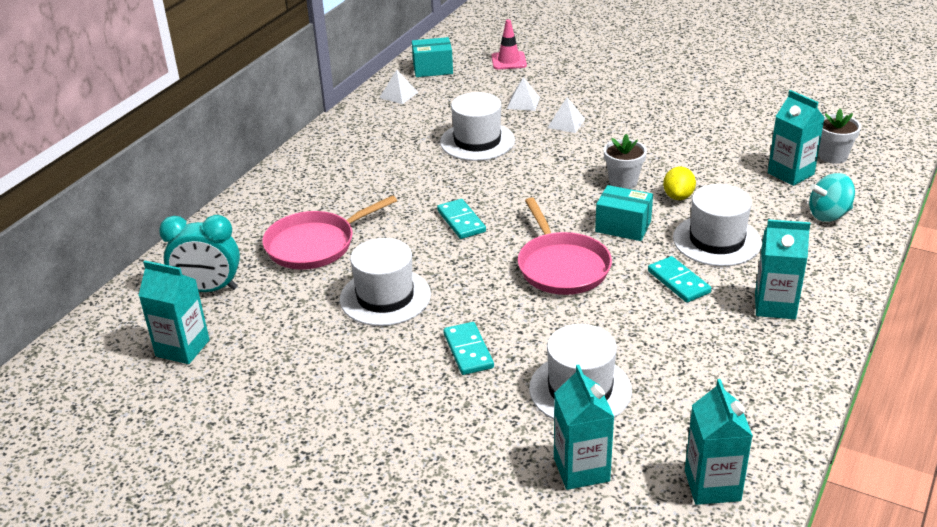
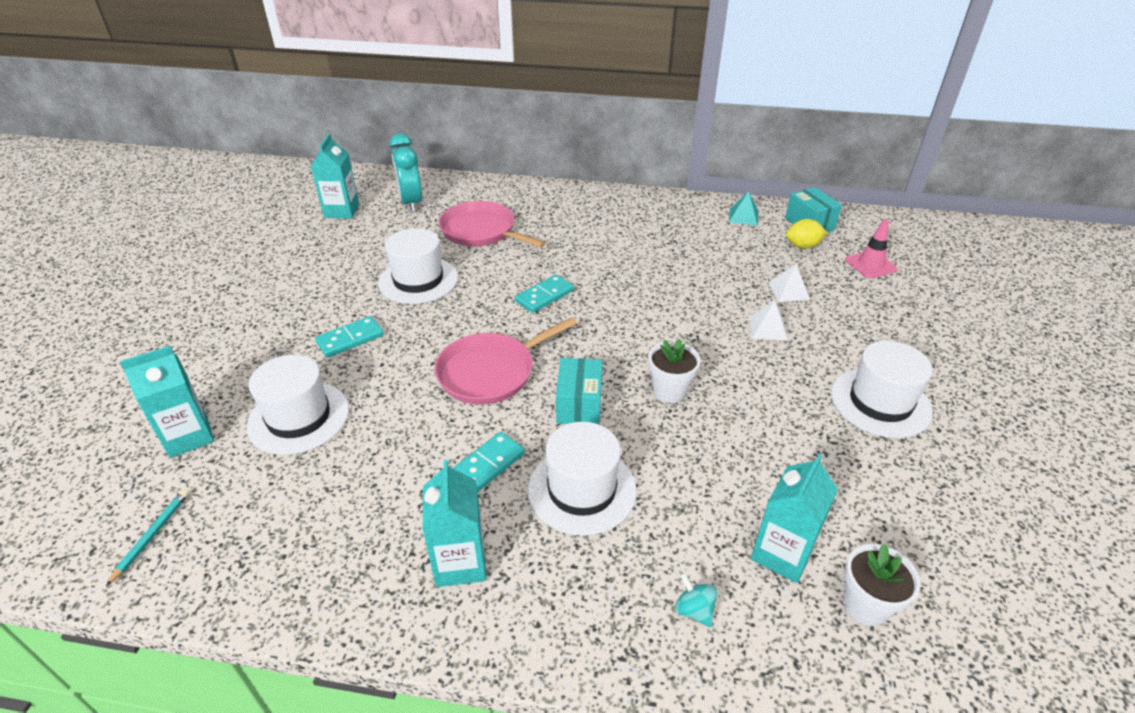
camera: 70 degrees right, 5 degrees up
(398, 95) = (743, 216): white pyramid -> turquoise pyramid
(477, 141) = (690, 277): white hat -> white hat (880, 402)
(678, 196) = (662, 442): yellow lemon -> yellow lemon (802, 246)
(712, 485) = (152, 536): turquoise carton -> turquoise pencil
(829, 215) = (694, 610): turquoise spinning top -> turquoise spinning top, size x0.61

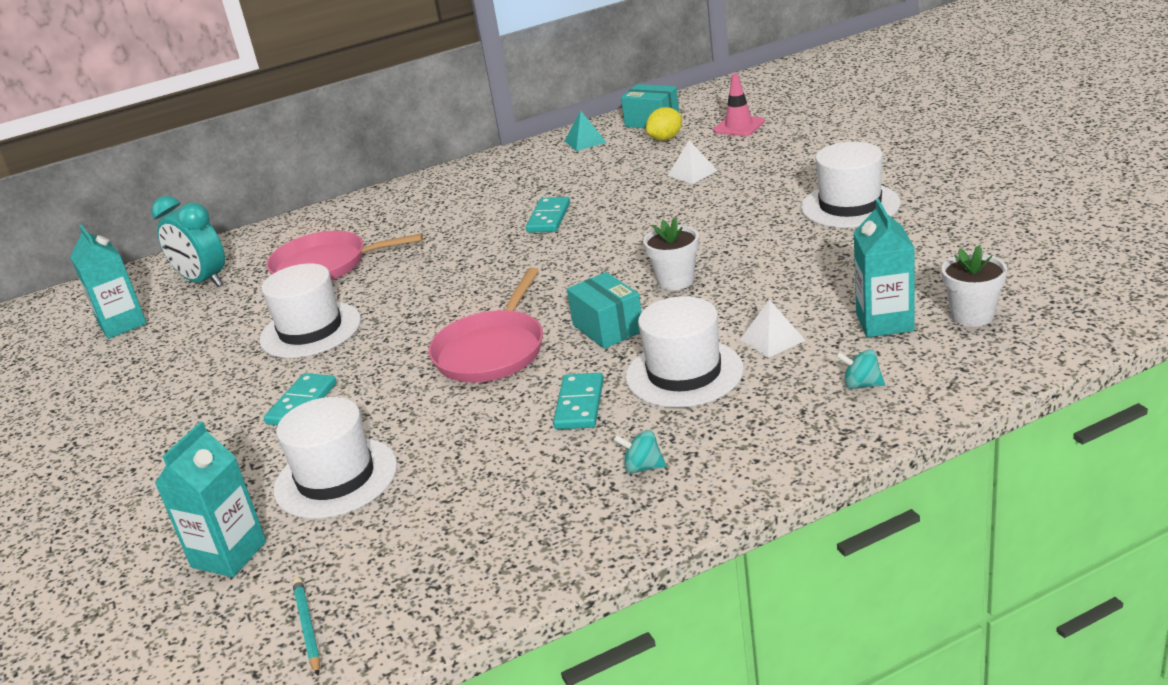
camera: 30 degrees left, 10 degrees down
(460, 562) = (642, 467): turquoise carton -> turquoise spinning top
(544, 296) = (468, 278): turquoise domino -> turquoise domino (549, 218)
(767, 328) = (705, 204): white pyramid -> white pyramid (772, 339)

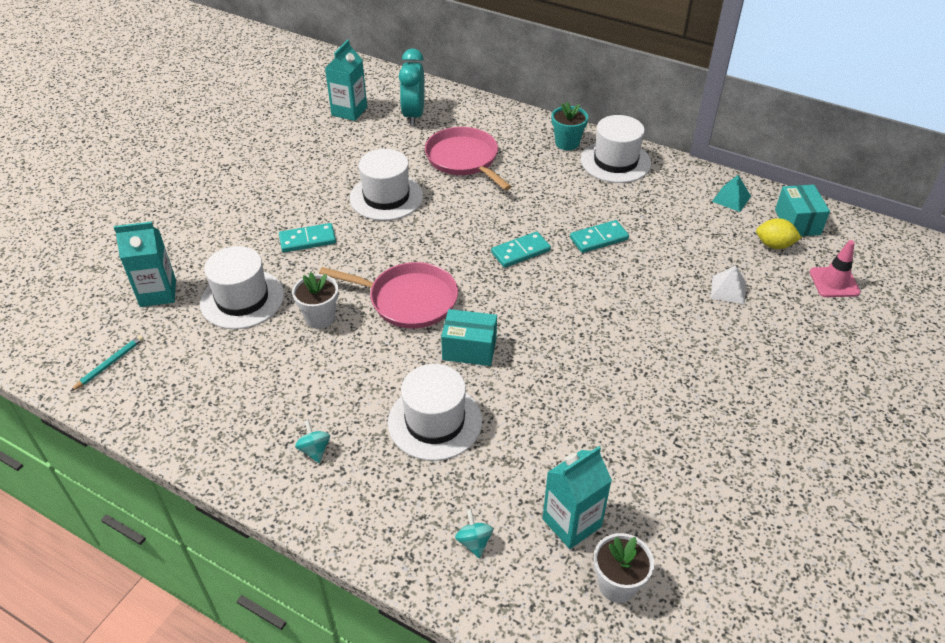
camera: 50 degrees right, 15 degrees up
(393, 201) = (567, 143): none -> turquoise flower pot
(492, 351) = (409, 300): pink pan -> pink pan turned 150 degrees counterclockwise
(579, 404) = (369, 380): turquoise domino -> turquoise domino (520, 252)
(608, 328) = (469, 349): turquoise box -> turquoise box turned 75 degrees clockwise
(676, 281) = (555, 358): white flower pot -> white flower pot (320, 318)
(772, 339) = (506, 456): white pyramid -> none
(850, 205) = (748, 422): white hat -> white hat (615, 161)

